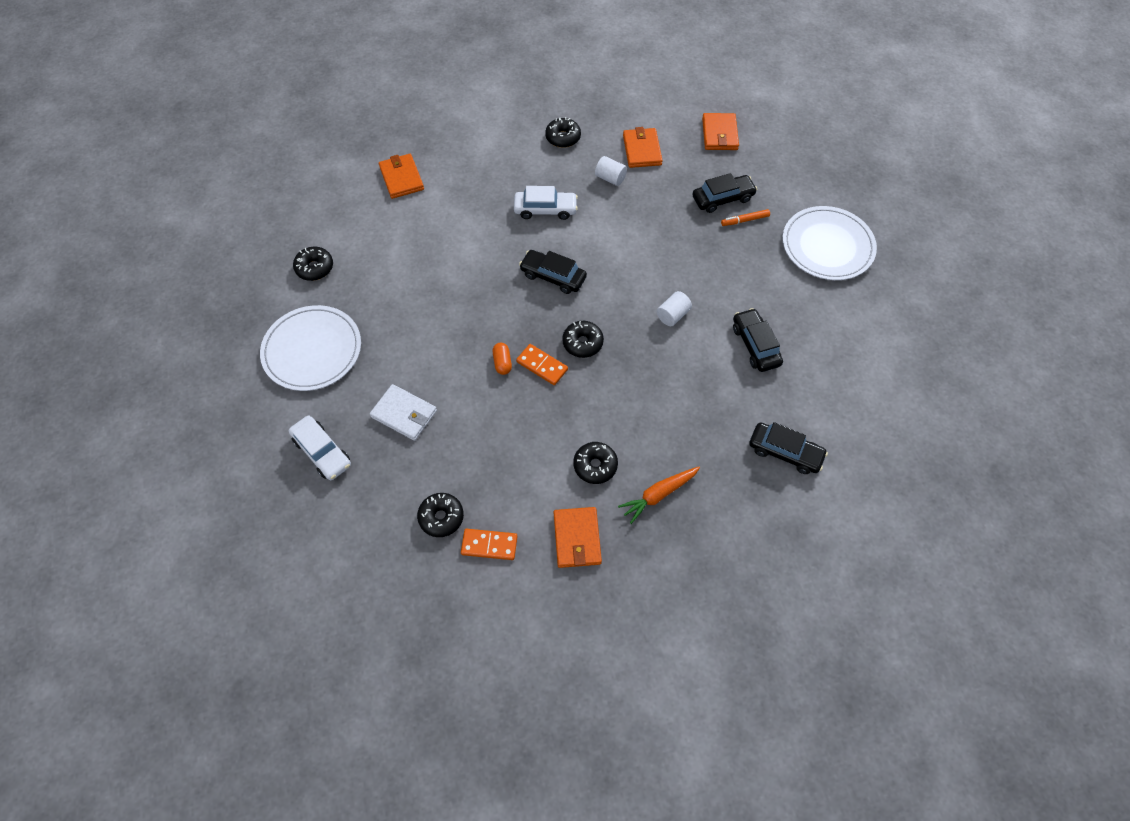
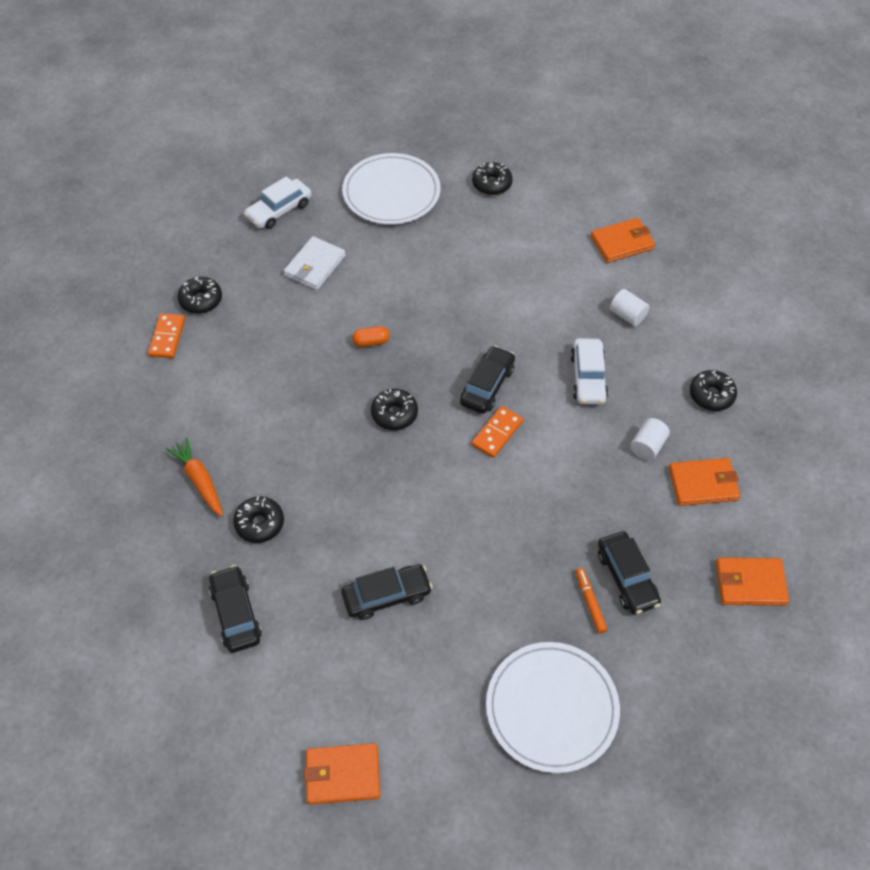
camera: 90 degrees right, 5 degrees down
(542, 366) = (365, 376): orange domino -> orange domino (497, 433)
(577, 538) = (162, 407): orange wallet -> orange wallet (342, 775)
(595, 465) = (240, 424): black donut -> black donut (259, 523)
(672, 315) = (432, 506): white cylinder -> white cylinder (627, 315)
(785, 452) = (236, 613): black car -> black car turned 135 degrees clockwise

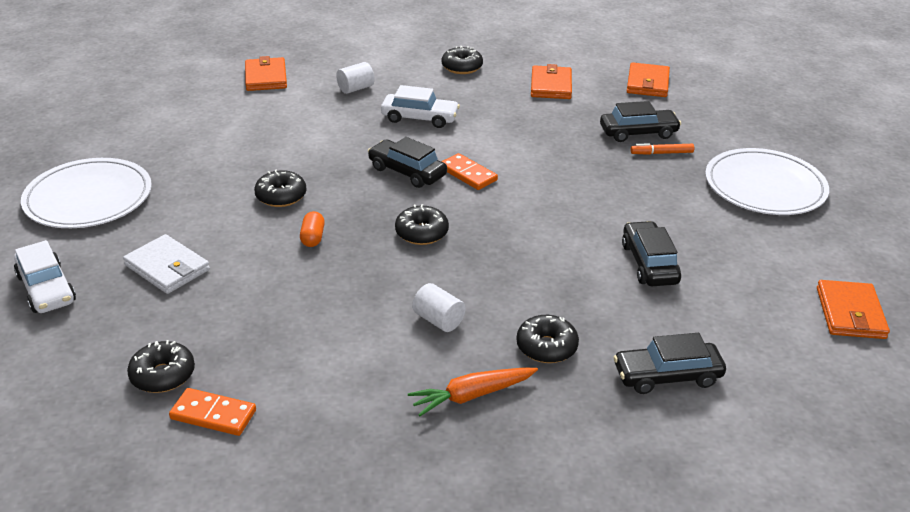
camera: 80 degrees left, 20 degrees down
(491, 184) = (131, 133): black donut -> black donut (281, 196)
(647, 446) = (506, 102): white cylinder -> white cylinder (438, 320)

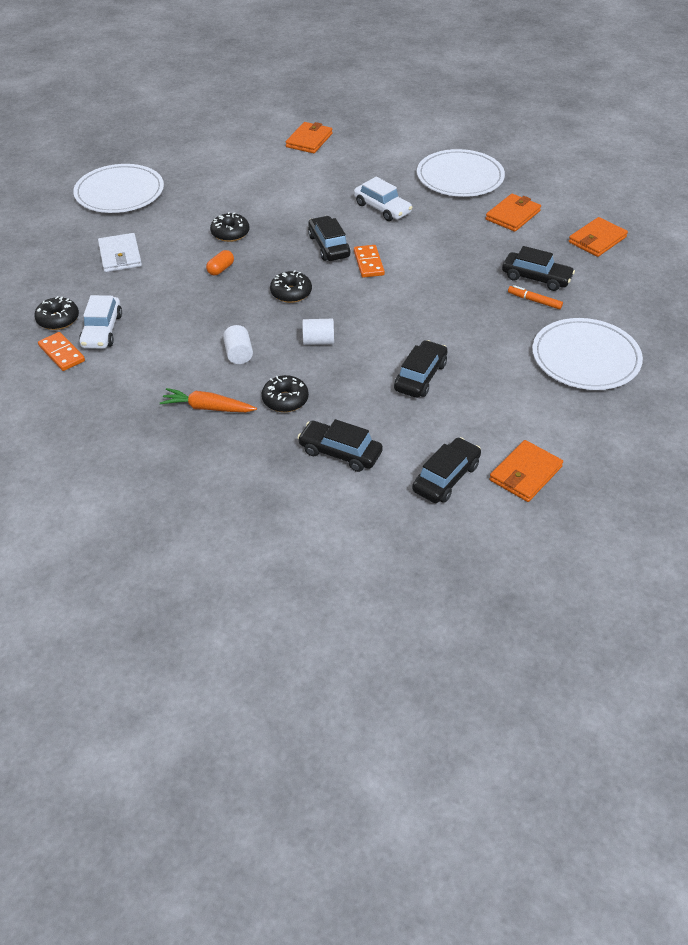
camera: 35 degrees right, 10 degrees up
(46, 289) = (47, 243): white car -> white car (102, 330)
(356, 88) = (362, 169): white cylinder -> white cylinder (318, 341)
(462, 67) = (460, 177): black donut -> white plate
(792, 351) = (446, 478): none -> black car

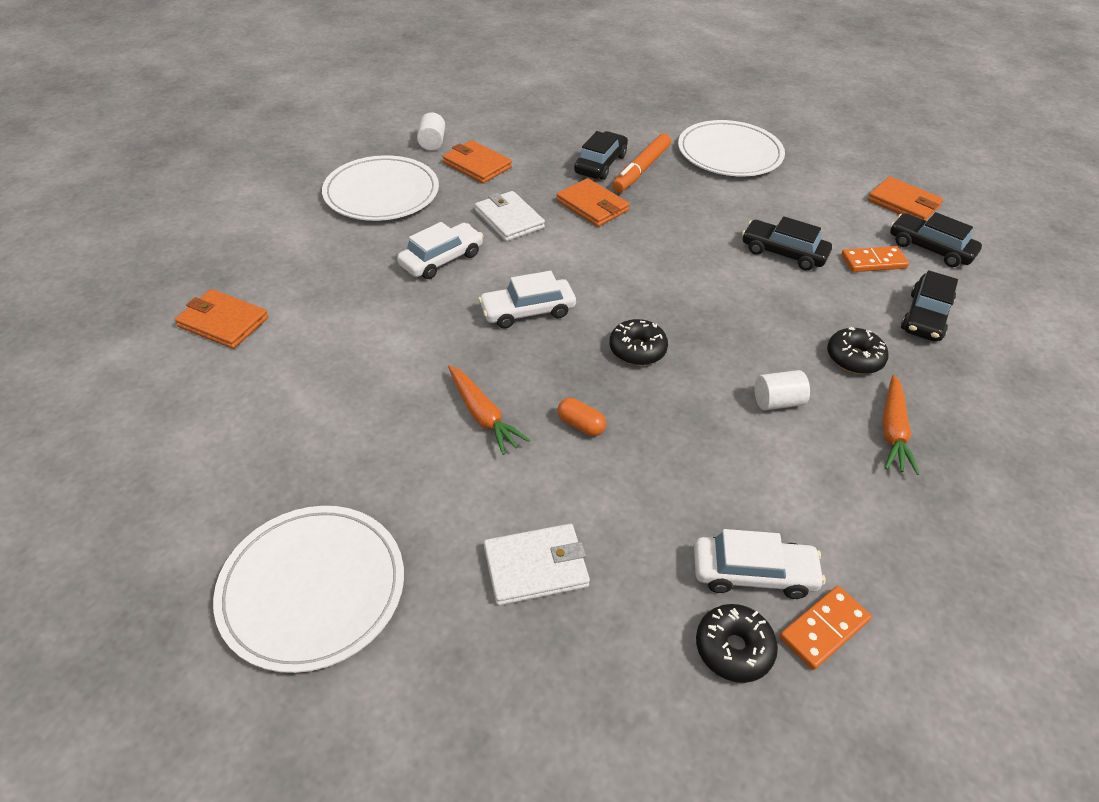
camera: 90 degrees left, 0 degrees up
(230, 233) = (483, 415): black donut -> orange carrot
(318, 341) = (736, 327): white cylinder -> white cylinder (432, 143)
(329, 246) = (527, 311): black car -> white car
(368, 263) = (569, 278): orange domino -> orange domino (873, 262)
(438, 234) = (509, 219): none -> white wallet
(534, 301) = (641, 170): orange marker -> orange marker, size x1.76
(597, 240) = (532, 122): orange wallet -> orange wallet (592, 206)

